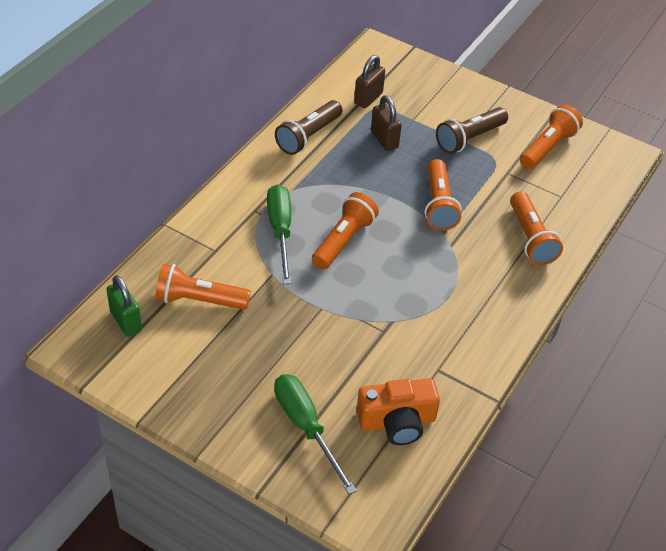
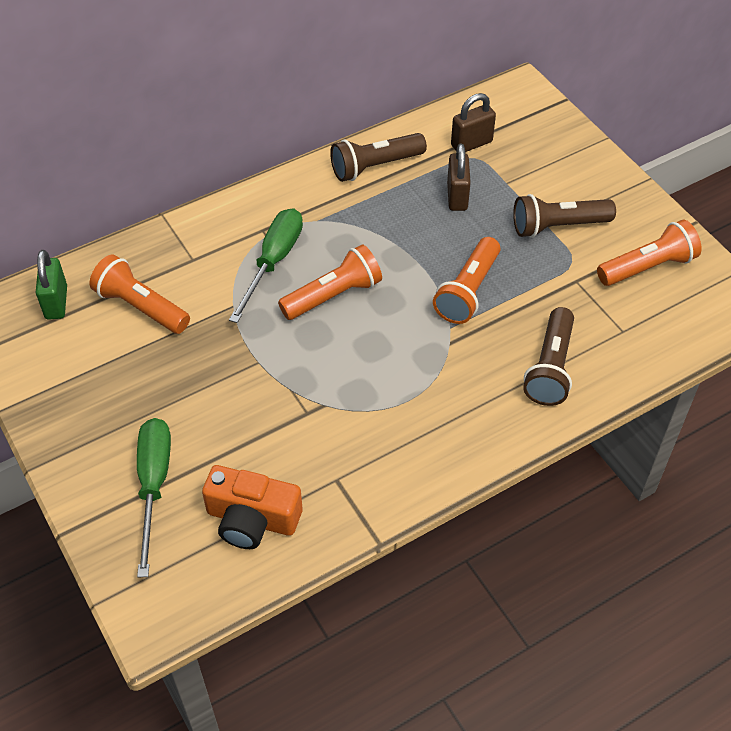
camera: 30 degrees right, 5 degrees up
(530, 238) = (550, 368): orange flashlight -> brown flashlight

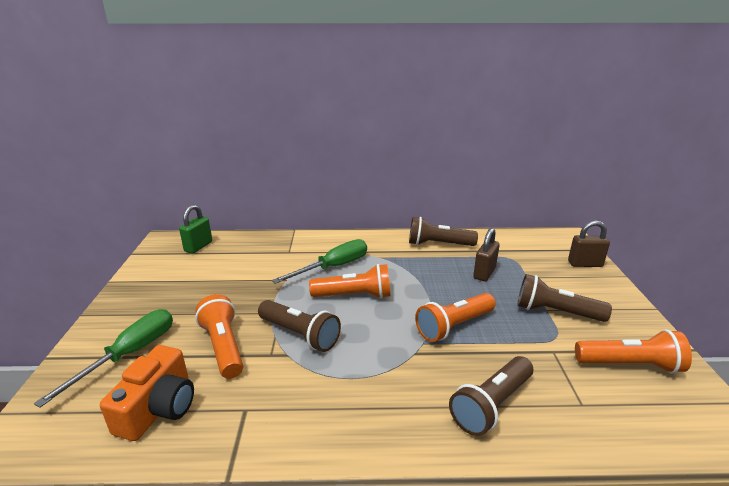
camera: 30 degrees right, 25 degrees down
(141, 307) = (237, 262): orange flashlight -> orange flashlight (223, 346)
(252, 519) = (158, 408): orange camera -> orange camera turned 120 degrees counterclockwise
(317, 375) = (300, 335): none -> brown flashlight
(471, 143) = (513, 251): brown padlock -> brown padlock (585, 264)

